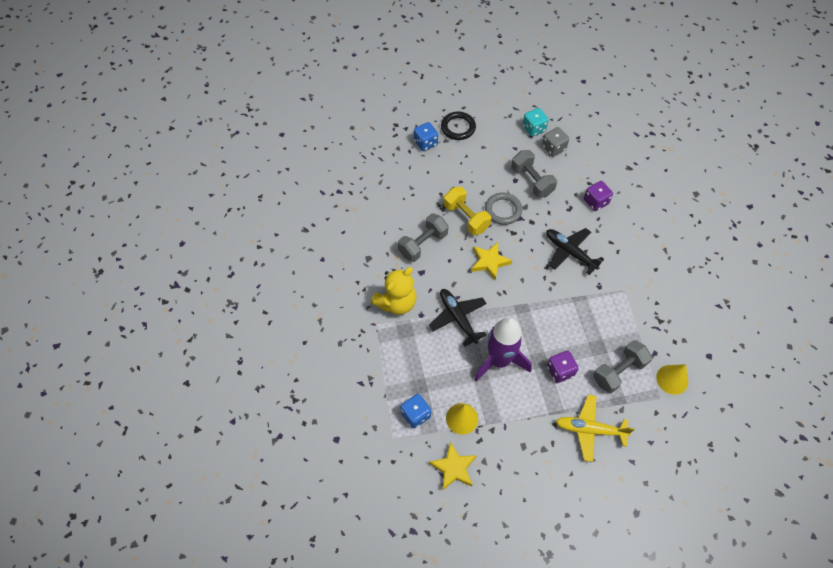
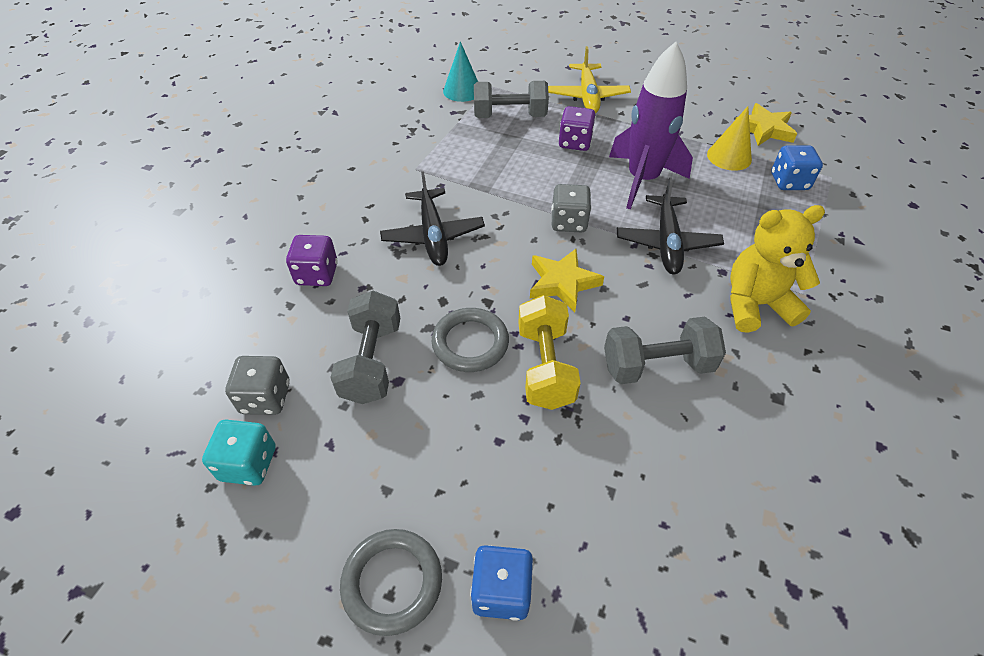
camera: 145 degrees left, 10 degrees down
(458, 127) = (392, 582): black ring -> grey ring
(514, 301) = (568, 222): none -> grey dice
(590, 429) = (588, 96): yellow plane -> yellow plane turned 45 degrees clockwise
(672, 379) = (462, 91): yellow cone -> turquoise cone

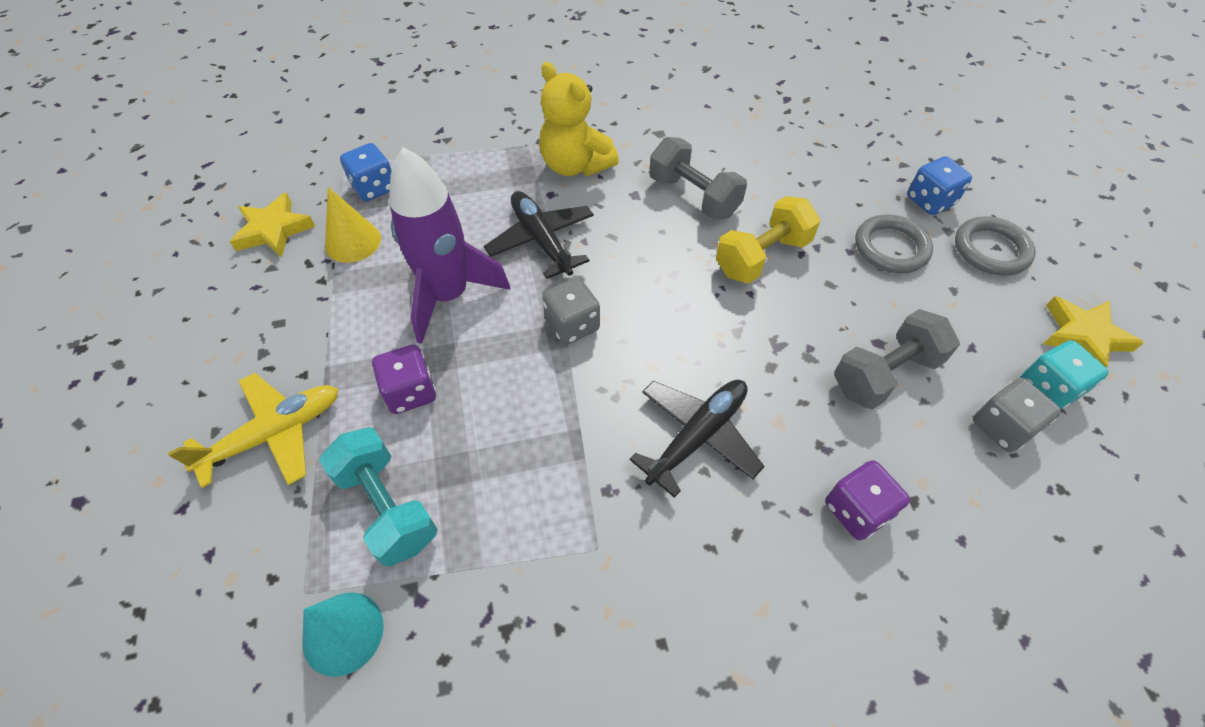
camera: 125 degrees left, 5 degrees up
(470, 343) = (792, 317): grey ring -> grey ring (891, 248)
(510, 116) = (387, 507): grey dumbbell -> turquoise dumbbell
(562, 283) = (662, 289): yellow star -> yellow star (1083, 336)
(666, 242) = (541, 240): black plane -> black plane turned 90 degrees counterclockwise

